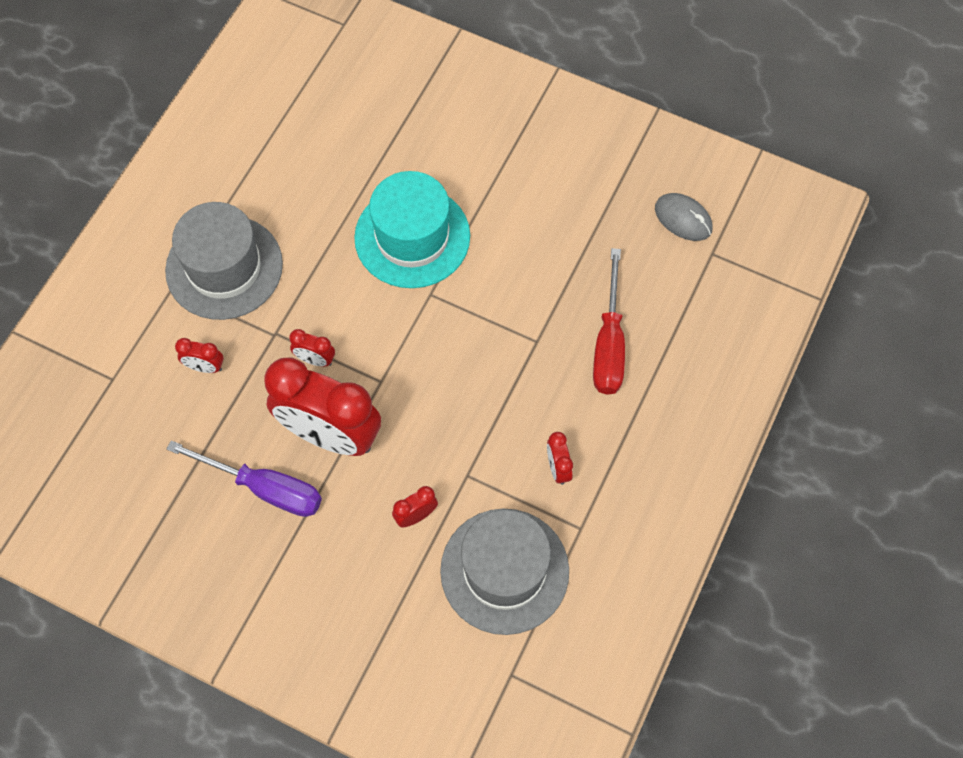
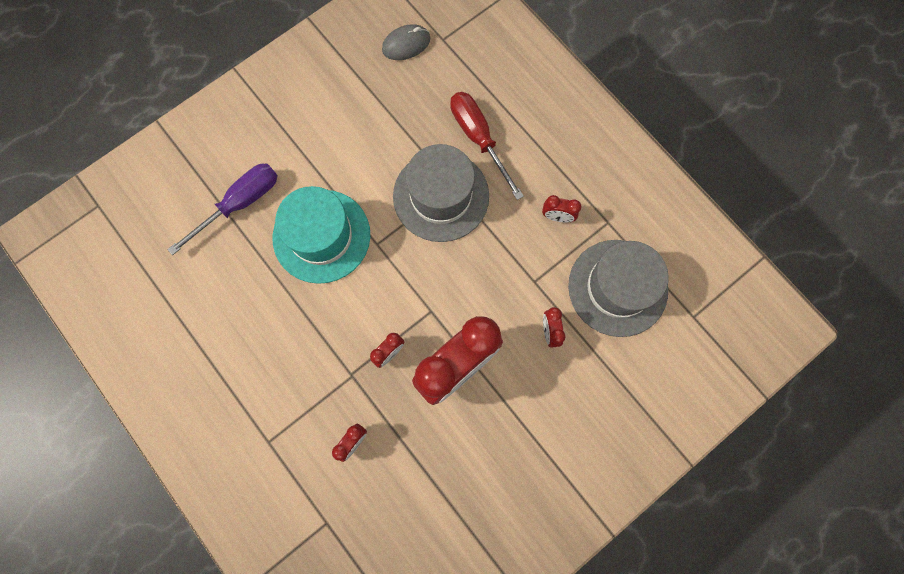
camera: 65 degrees left, 10 degrees up
(224, 267) = (272, 392): grey hat -> grey hat (441, 196)
(264, 488) = (478, 435): purple screwdriver -> purple screwdriver (239, 204)
(609, 343) = (479, 139): red screwdriver -> red screwdriver turned 150 degrees counterclockwise

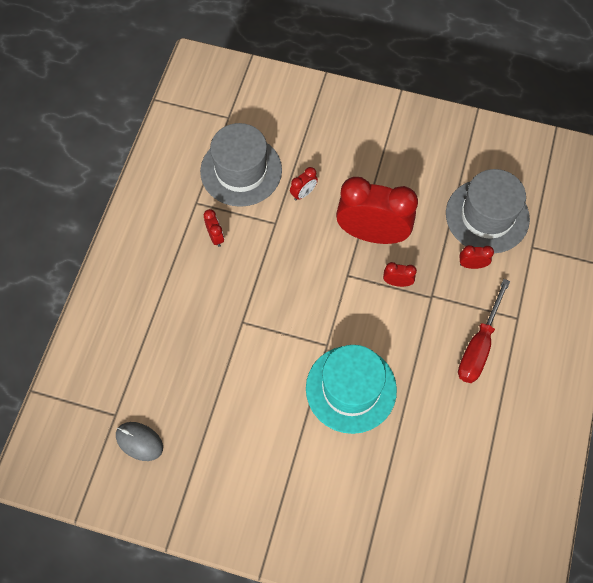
camera: 125 degrees left, 10 degrees down
(239, 204) = (373, 472): purple screwdriver -> none
(441, 196) = (256, 325): grey hat -> grey hat (487, 216)
(479, 139) = (189, 328): red screwdriver -> red screwdriver (479, 346)

